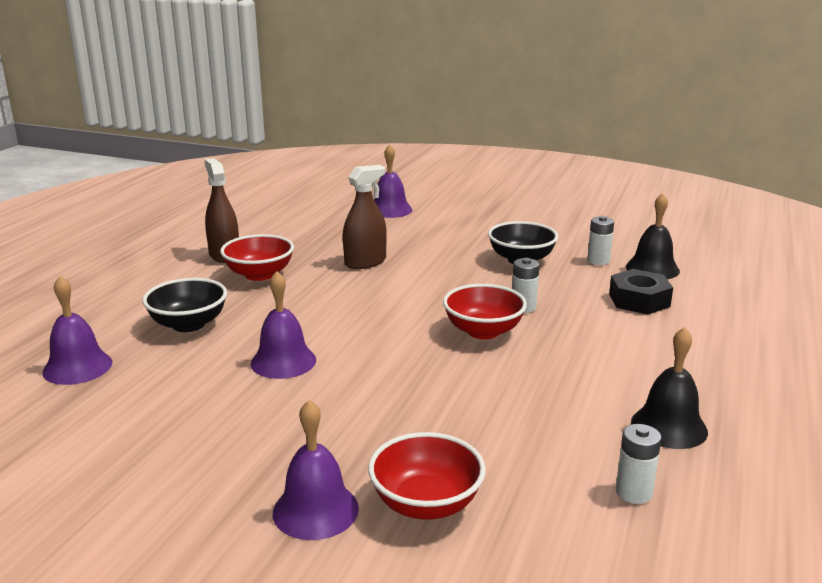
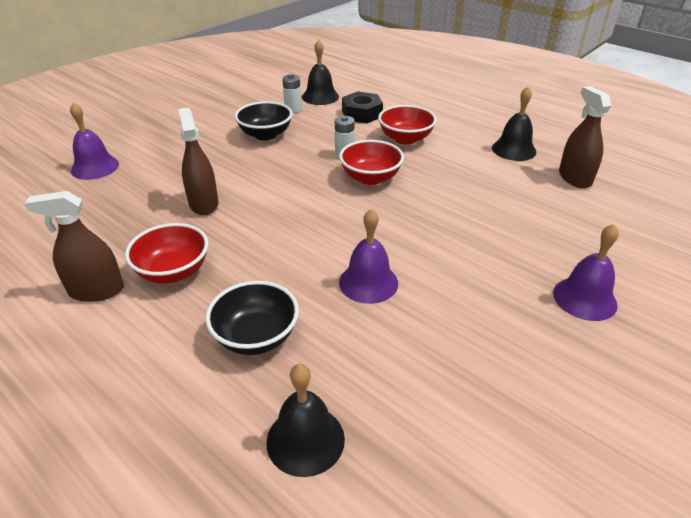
camera: 70 degrees left, 15 degrees up
(77, 367) = (305, 440): purple bell -> black bell
(426, 504) = (580, 250): red bowl -> red bowl (405, 139)
(633, 492) = (574, 178): white battery -> brown spray bottle

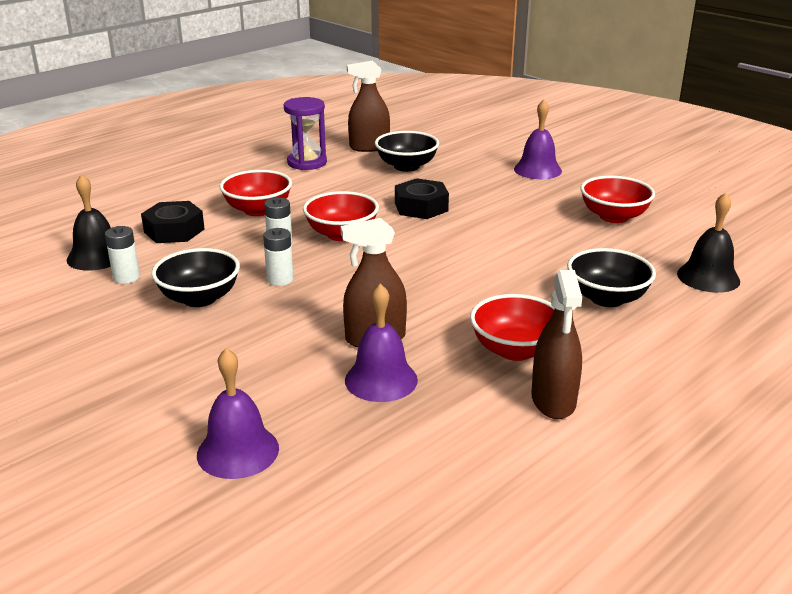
camera: 85 degrees left, 10 degrees down
(291, 159) = (280, 279): none -> white battery
(368, 282) = (525, 245): purple bell -> purple bell (381, 380)
(439, 215) = (421, 207): none -> black nut
(463, 361) = (613, 217): none -> red bowl
(514, 149) = (307, 162): black bell -> purple hourglass
(537, 202) = (406, 166): none -> black bowl

